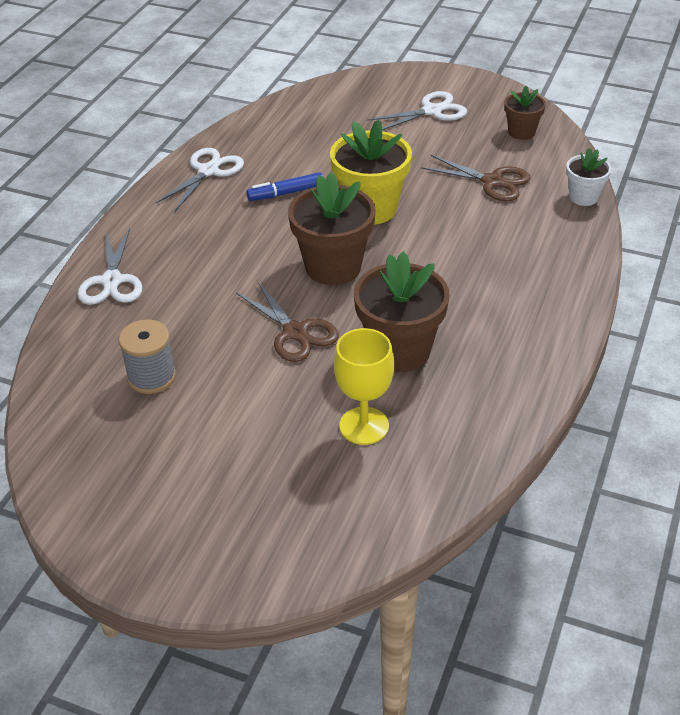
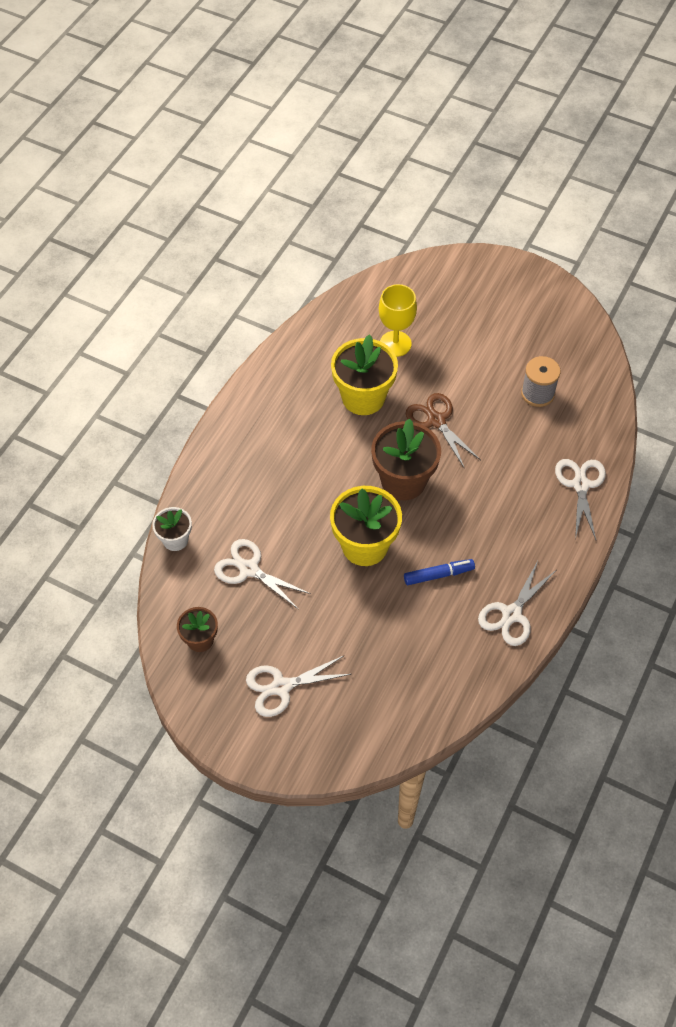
camera: 175 degrees left, 15 degrees up
(399, 351) = (363, 397): brown flower pot -> yellow flower pot
(492, 181) = (249, 569): brown scissors -> white scissors

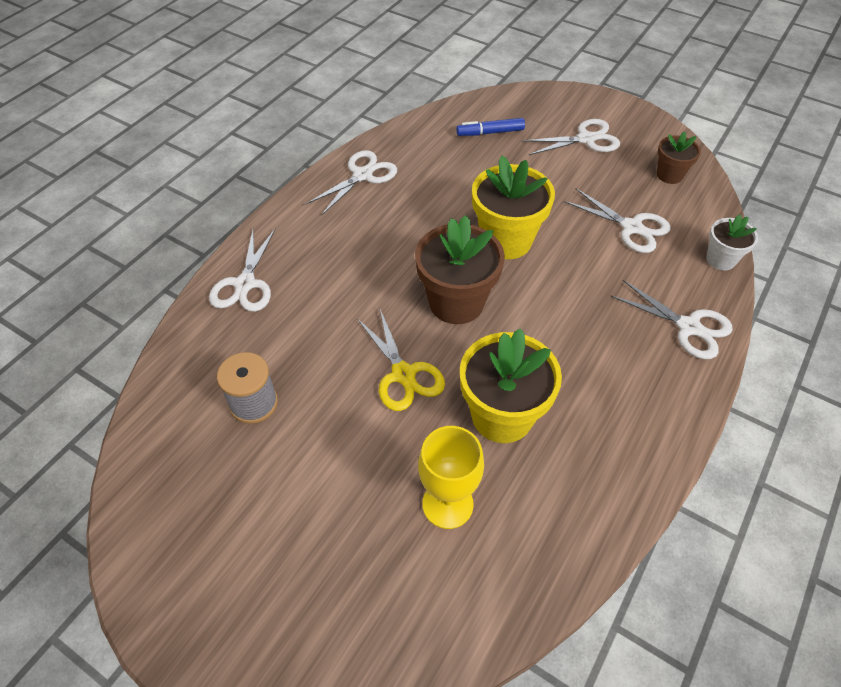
camera: 175 degrees left, 5 degrees down
(218, 473) = (688, 327): none -> white scissors
(436, 421) = (403, 374): brown scissors -> yellow scissors
(438, 575) = (429, 210): blue marker -> blue marker (490, 132)

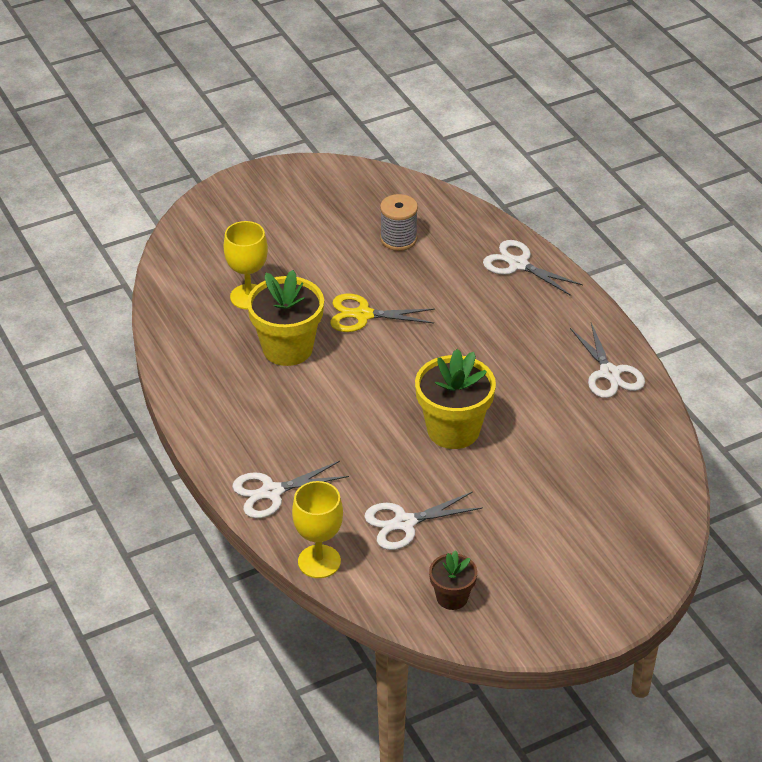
camera: 120 degrees right, 10 degrees down
(456, 302) = (408, 369): brown flower pot -> none
(490, 132) = (616, 491): blue marker -> none
(586, 139) = (554, 563): white scissors -> none
(721, 259) = (319, 561): white flower pot -> yellow goblet

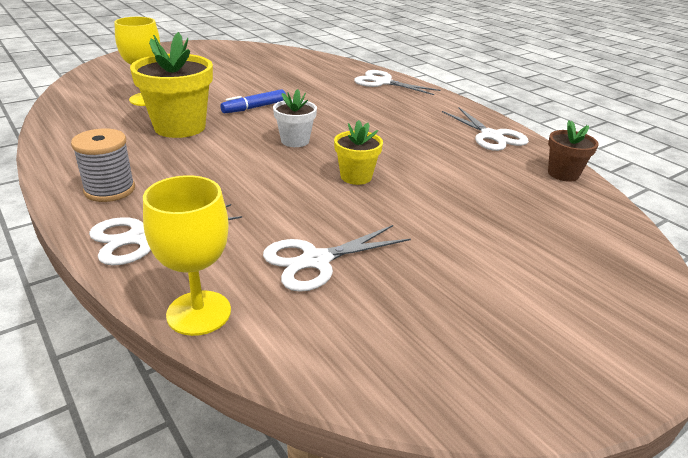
camera: 10 degrees left, 10 degrees down
(363, 315) = (254, 107): yellow scissors -> blue marker
(398, 239) = (282, 72): grey spool -> grey spool (110, 190)
(402, 375) = (295, 141): none -> white flower pot
(452, 597) = (401, 348): brown flower pot -> brown flower pot (563, 174)
(453, 430) = (356, 177): yellow flower pot -> yellow flower pot, size x0.55

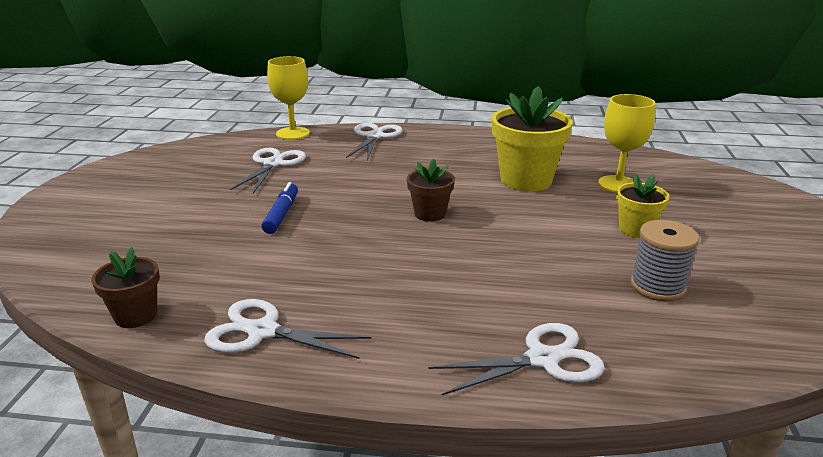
camera: 135 degrees right, 5 degrees down
(110, 190) = (443, 140): grey spool -> grey spool (657, 286)
(254, 107) = (539, 224): blue marker -> blue marker (281, 214)
(295, 141) = (430, 214): white flower pot -> brown flower pot
(356, 177) = (329, 212): yellow flower pot -> yellow flower pot (635, 230)

